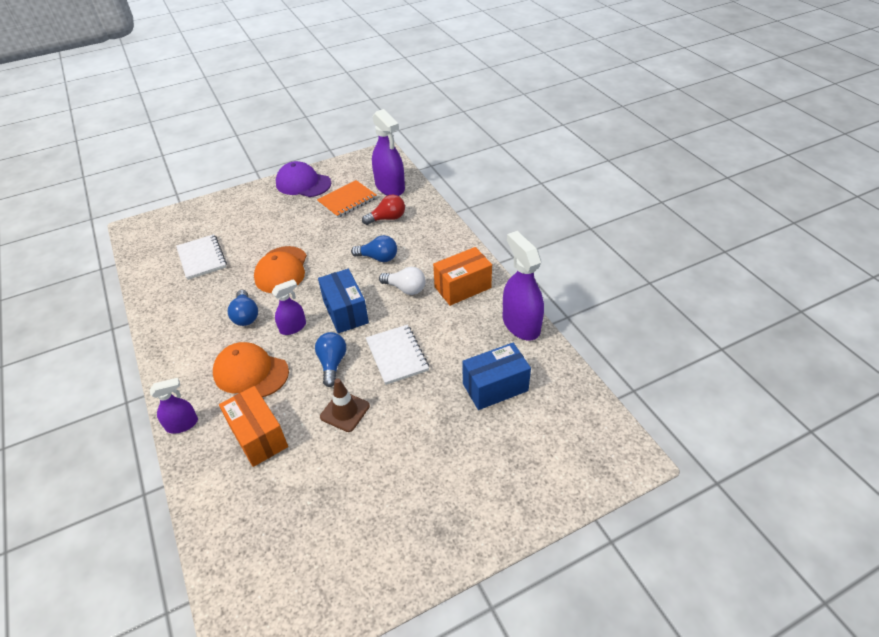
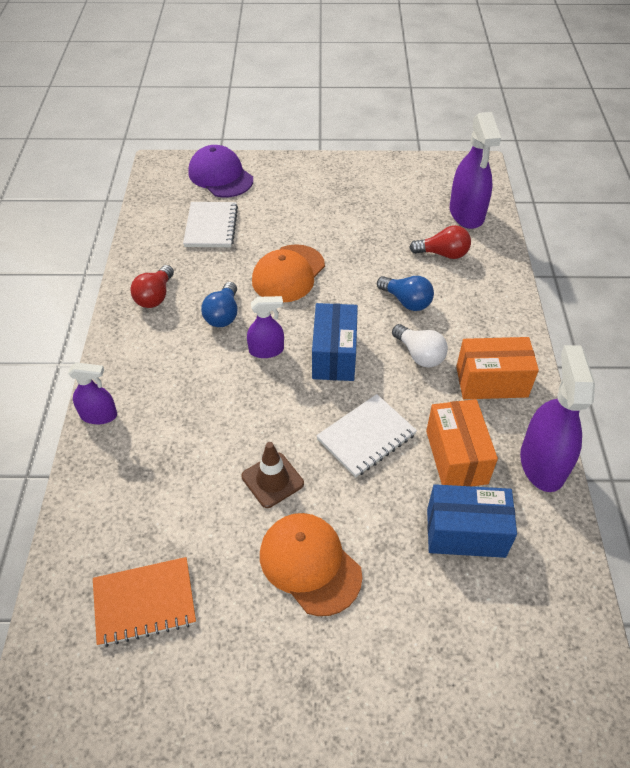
camera: 25 degrees right, 5 degrees up
(182, 323) = (155, 296): none -> red light bulb
(251, 372) = (195, 386): orange cap -> orange cap (310, 564)
(258, 436) = (167, 466): orange box -> orange box (456, 457)
(303, 183) = (365, 173): purple cap -> purple cap (220, 176)
(332, 363) = (287, 414): blue light bulb -> none
(347, 200) = (406, 213): orange notebook -> orange notebook (144, 602)
(397, 355) = (366, 437): white notebook -> white notebook turned 45 degrees clockwise

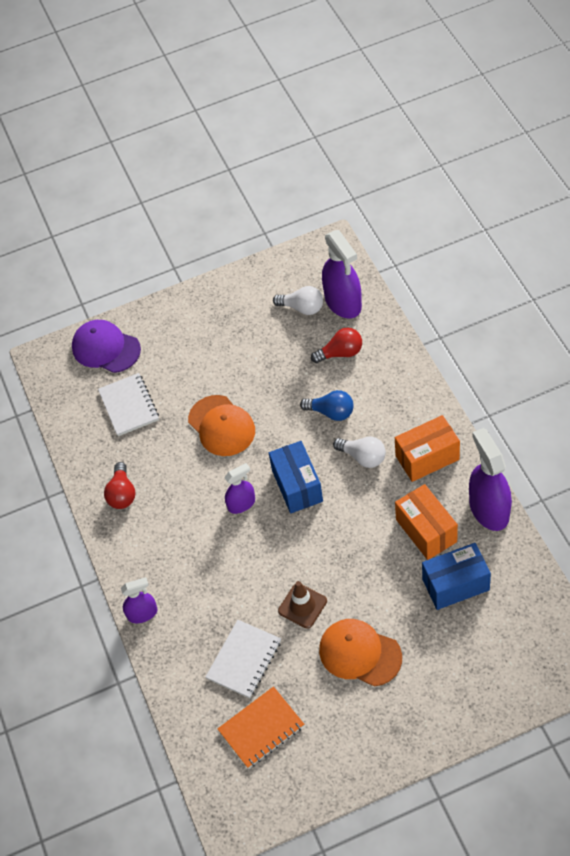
camera: 15 degrees left, 5 degrees up
(223, 314) = (189, 487): blue light bulb -> none
(288, 274) = (221, 426): orange cap -> orange cap turned 45 degrees counterclockwise
(366, 437) = (354, 543): white notebook -> white notebook (244, 660)
(423, 205) = (302, 308): none -> white light bulb

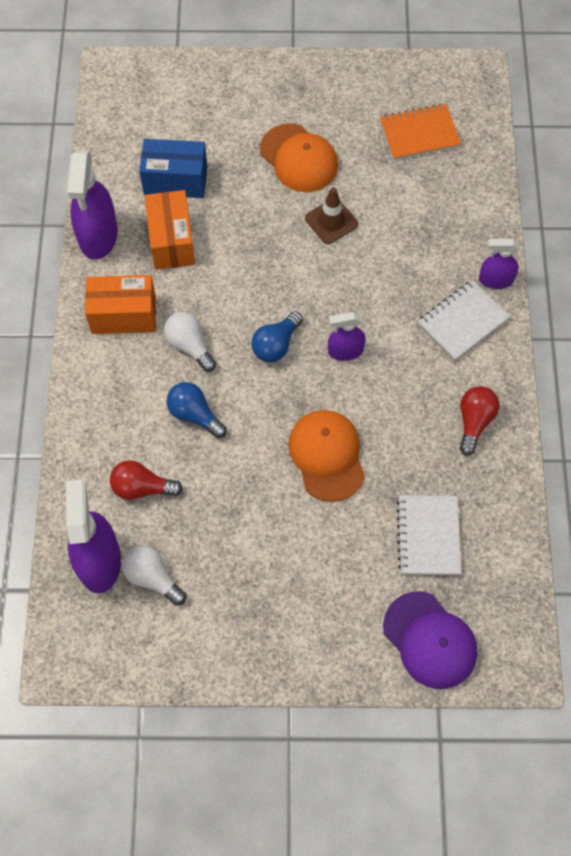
camera: 165 degrees left, 10 degrees up
(244, 660) = (410, 196): white notebook -> white notebook (462, 321)
(297, 486) = (276, 344): blue box -> blue light bulb

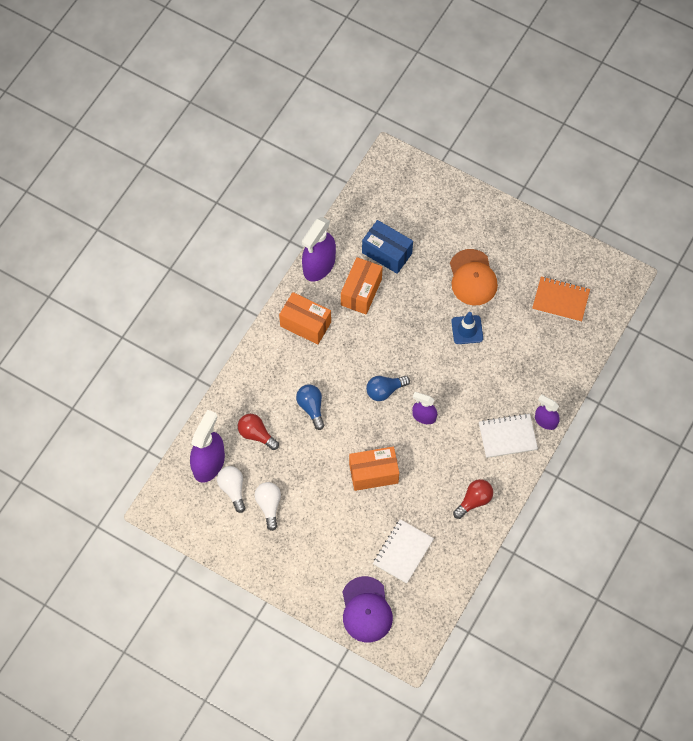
camera: 30 degrees right, 0 degrees up
(190, 346) = (333, 364): white light bulb -> white light bulb (269, 506)
(327, 455) = (373, 473): orange cap -> orange box
(331, 221) = (467, 330): brown traffic cone -> blue traffic cone

